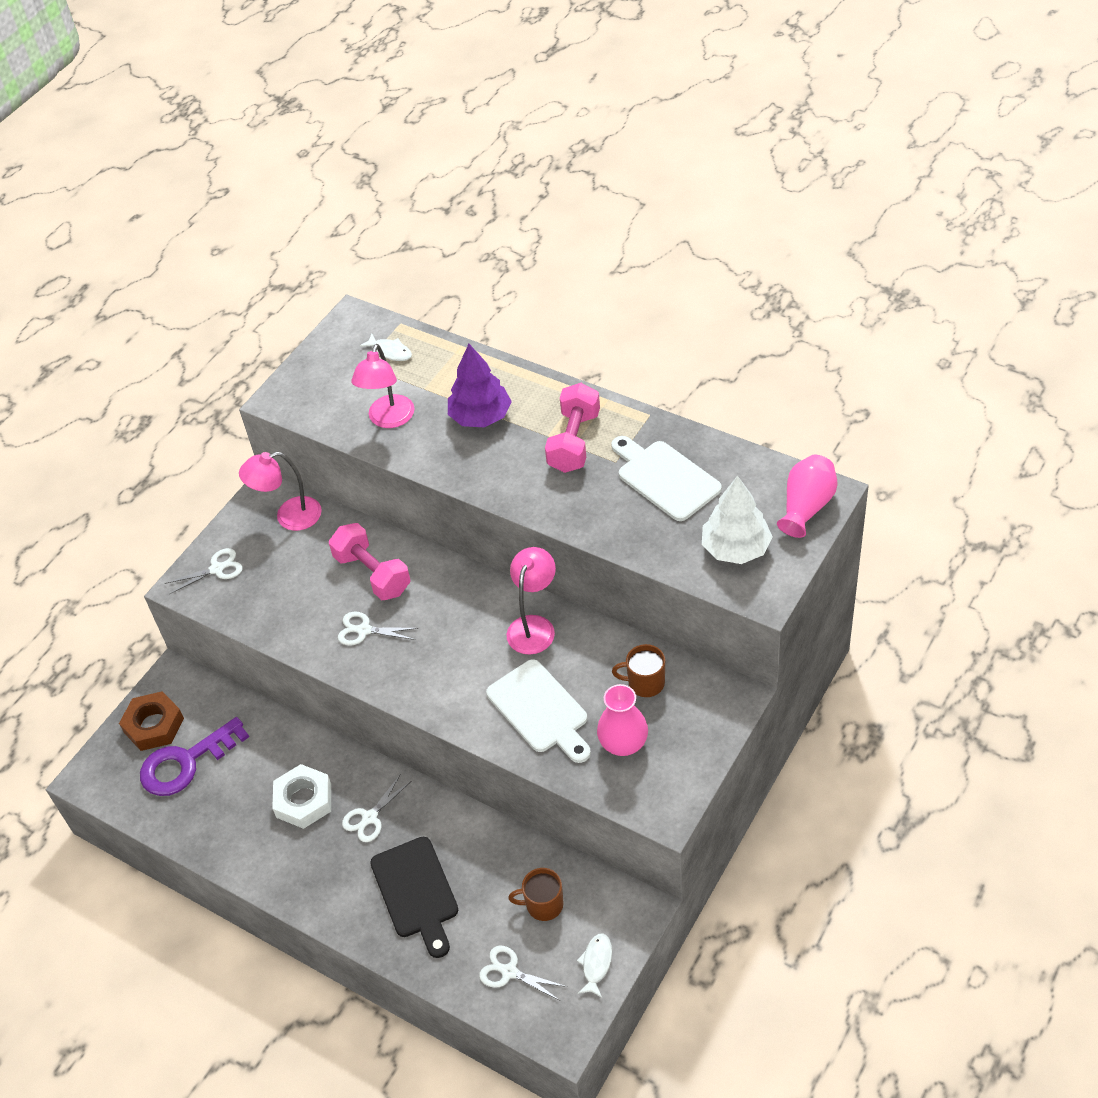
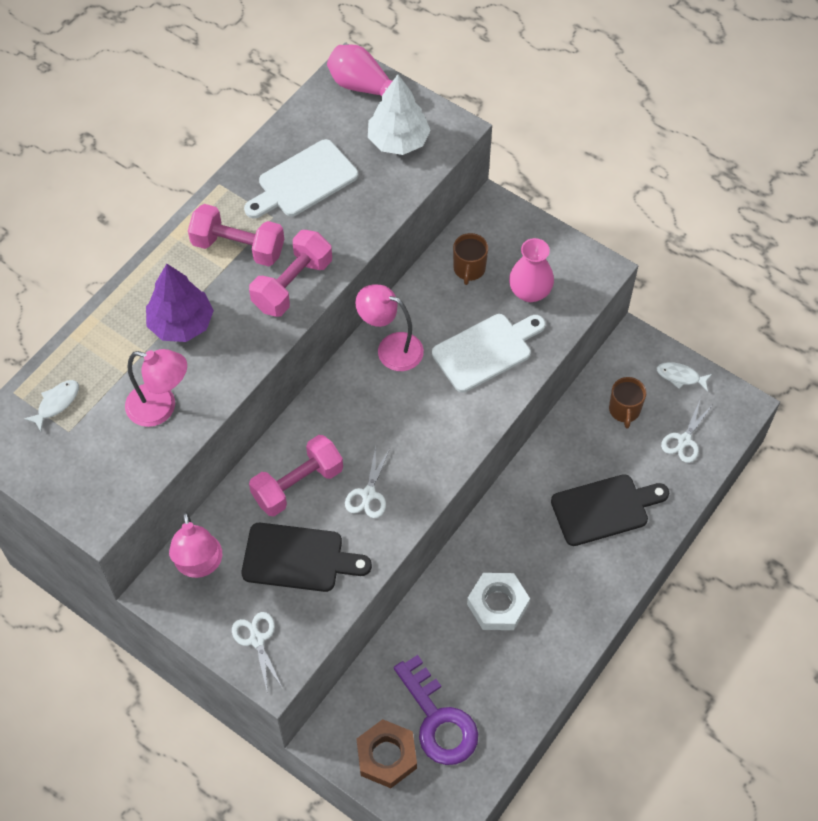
camera: 90 degrees left, 10 degrees up
(296, 586) = (298, 558): none -> black cutting board
(370, 817) = (523, 545): white scissors -> none
(534, 489) = (292, 285): none -> pink dumbbell

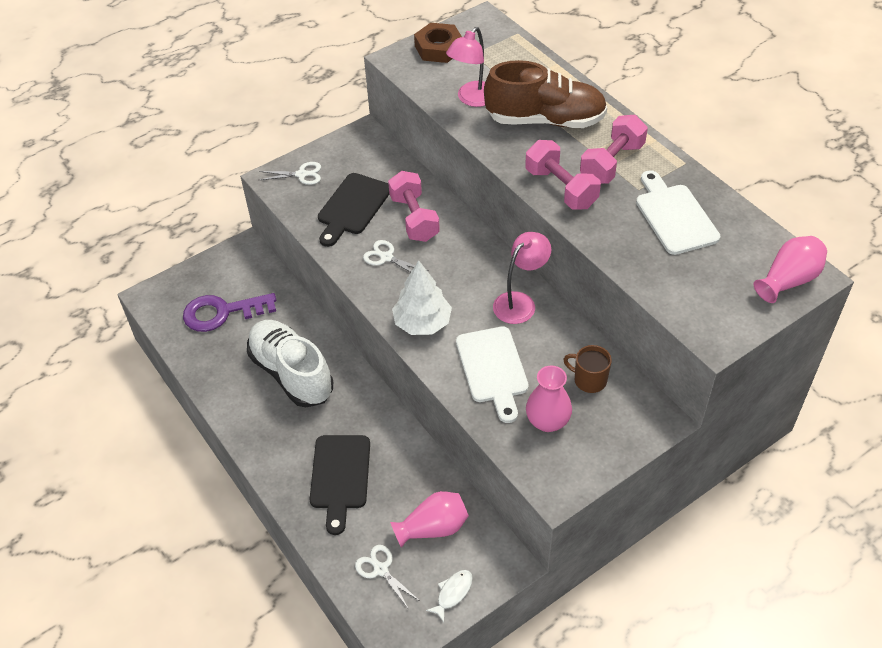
camera: 110 degrees right, 10 degrees down
(56, 403) = (499, 51): white fish -> none
(181, 324) = (545, 120): purple tree -> brown shoe
(199, 565) = (373, 155): pink lamp -> none
(386, 756) = (214, 277): brown nut -> brown nut (438, 48)
(398, 141) = (709, 292): white tree -> white tree (422, 323)
(498, 604) = (291, 373): white nut -> white shoe
(624, 410) = (433, 528): brown mug -> pink vase

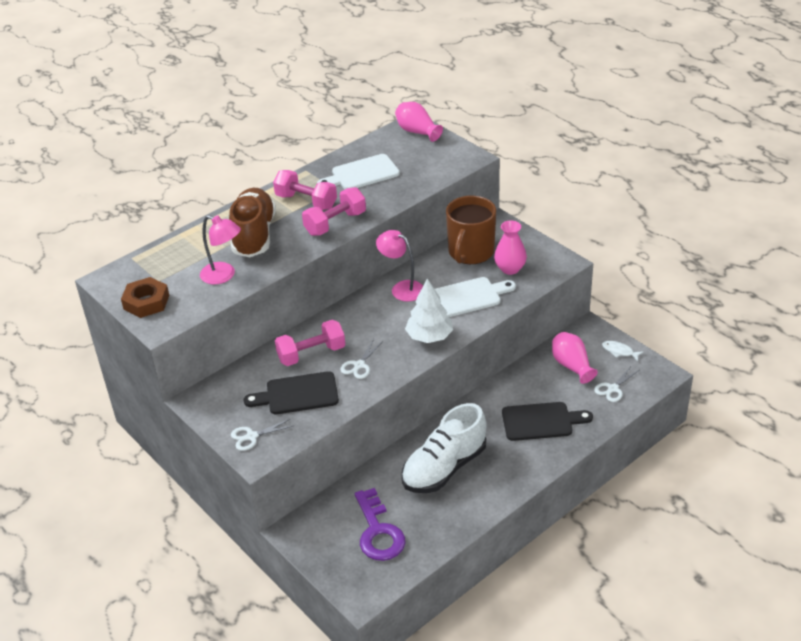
camera: 95 degrees left, 10 degrees down
(301, 174) = (252, 436): white scissors -> white scissors turned 105 degrees counterclockwise
(353, 207) = (297, 394): black cutting board -> black cutting board turned 150 degrees clockwise
(589, 380) = (470, 252): brown mug -> brown mug, size x1.99

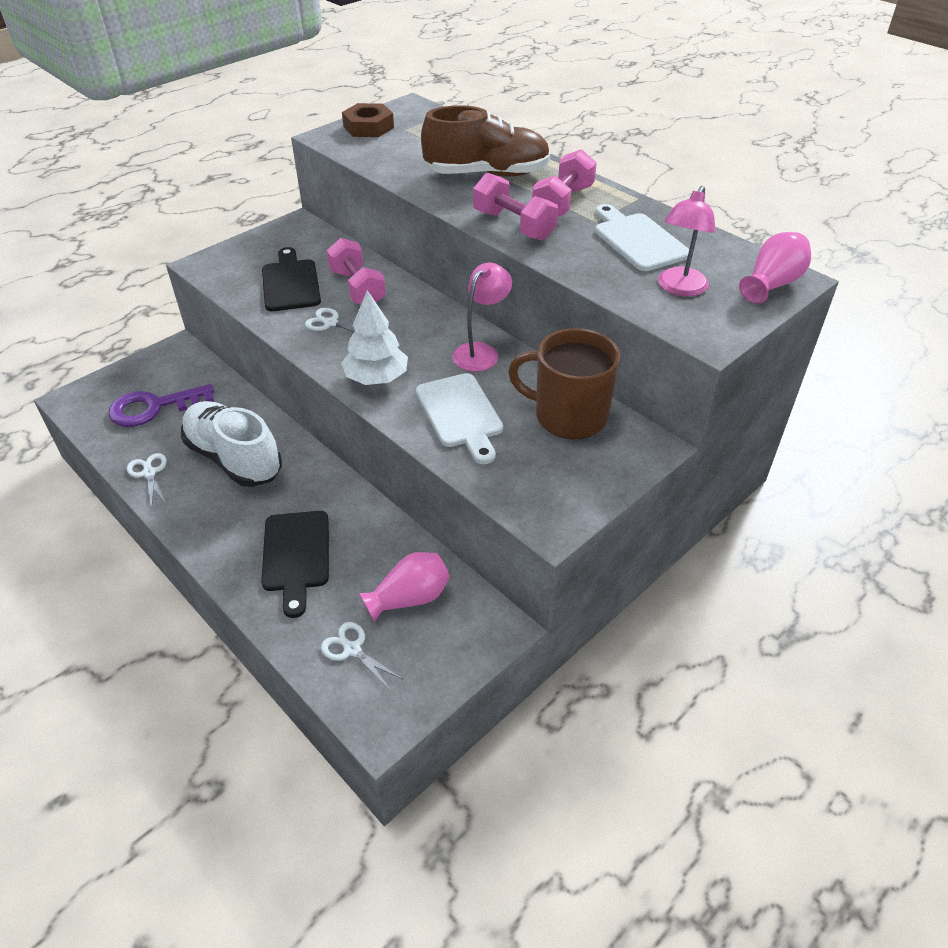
camera: 85 degrees right, 5 degrees up
(224, 276) = (408, 162): pink lamp -> pink lamp (679, 288)
(252, 436) = (233, 259): white scissors -> white scissors (149, 473)
(510, 269) = (530, 458): pink vase -> none
(619, 351) = (441, 666): white fish -> none

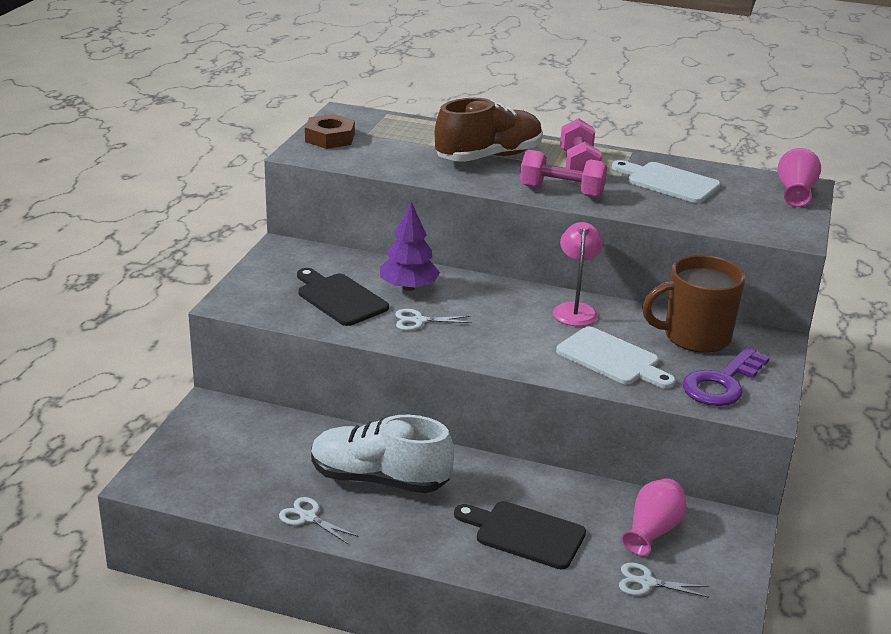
camera: 30 degrees left, 15 degrees down
(154, 408) = (245, 463): purple key -> purple key (722, 383)
(296, 555) = (524, 534): black cutting board -> black cutting board turned 150 degrees clockwise
(357, 288) = (408, 287): pink dumbbell -> purple tree
(376, 378) = (512, 352): white tree -> none
(679, 288) = (738, 209): pink lamp -> none

